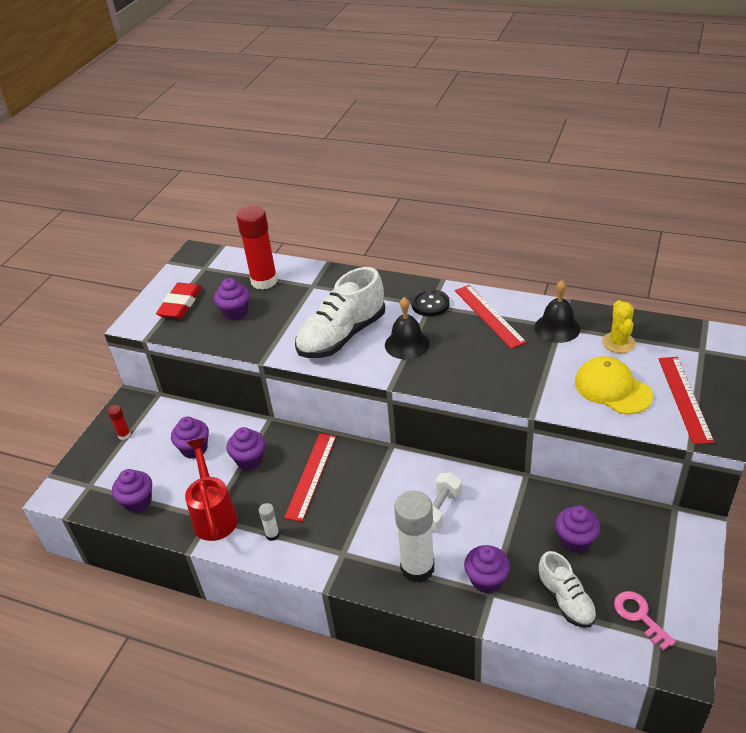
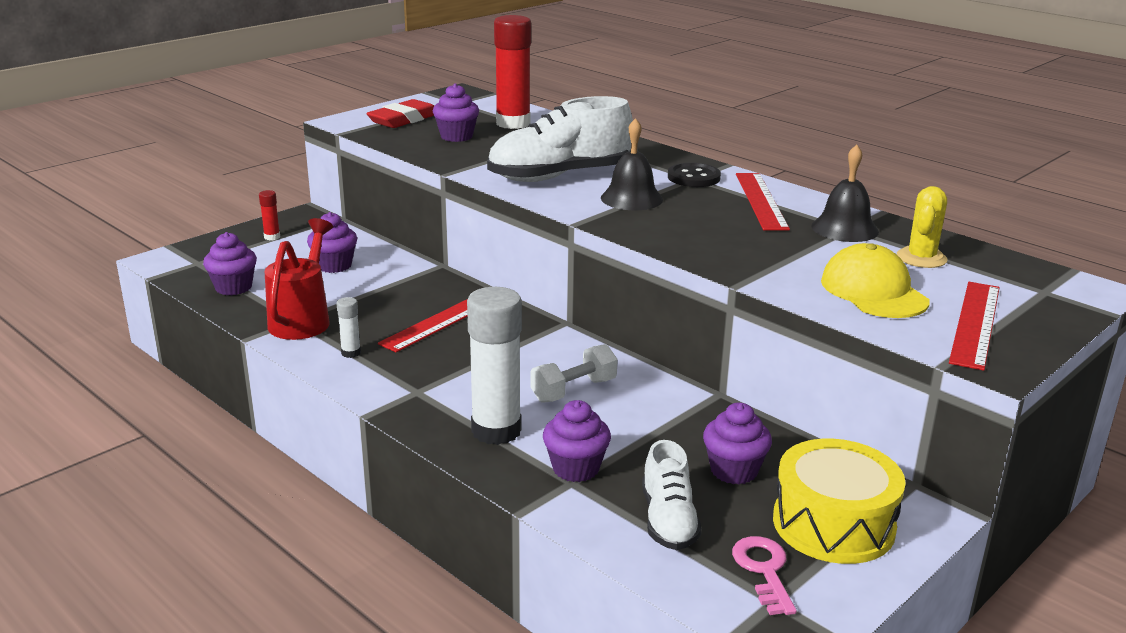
camera: 20 degrees right, 15 degrees down
(249, 460) = (386, 289): purple cupcake -> none
(653, 561) = (833, 524): none -> yellow drum

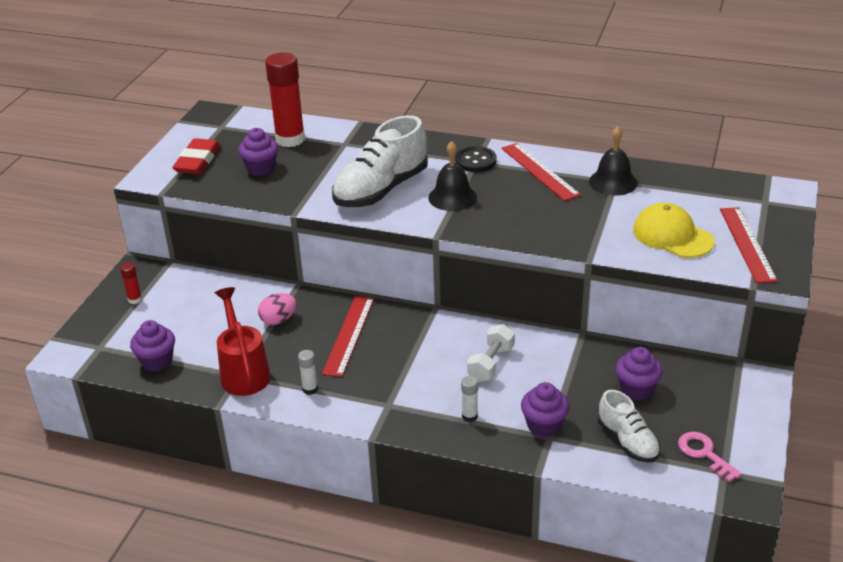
camera: 25 degrees left, 10 degrees up
(334, 265) = (216, 312): purple cupcake -> none
(386, 288) = (278, 320): none -> pink egg
(496, 431) = (469, 416): white glue stick -> white glue stick, size x0.44
(833, 524) = (718, 406): yellow drum -> none
(921, 258) = (678, 195): yellow cactus -> none

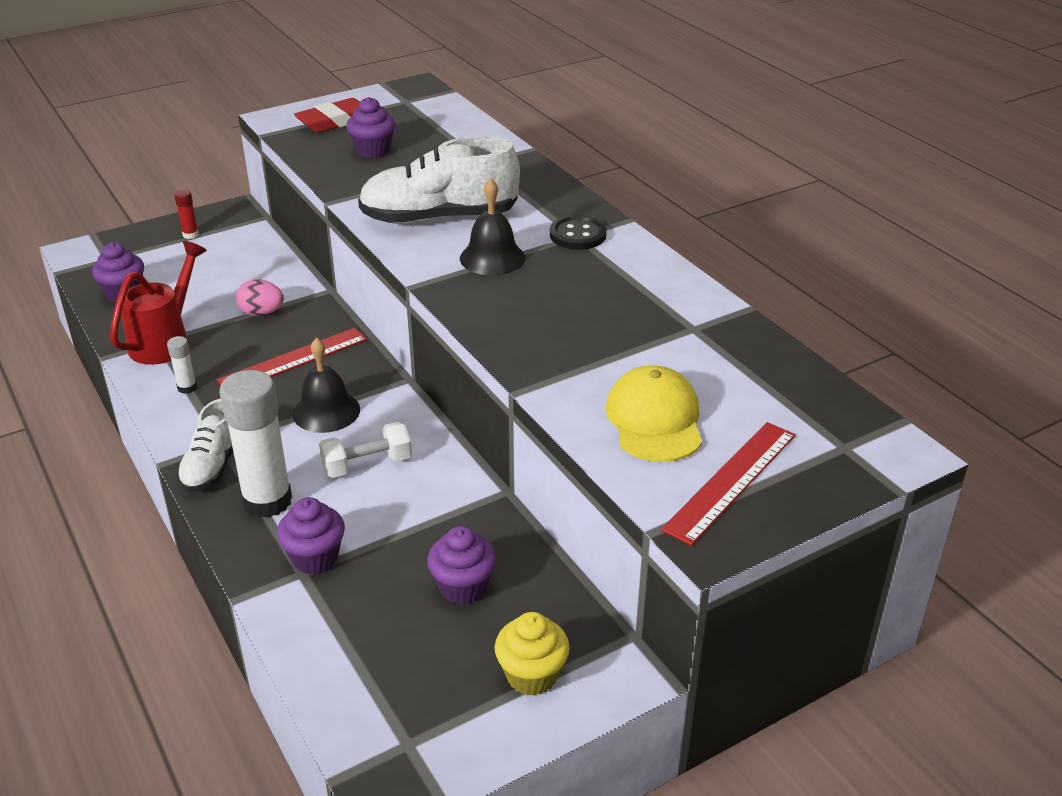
camera: 40 degrees right, 0 degrees up
(290, 139) = (442, 137): red glue stick -> none
(469, 416) = (267, 501): white glue stick -> white glue stick, size x2.28
(539, 171) = (626, 277): red ruler -> none
(613, 182) = (688, 328): black bell -> black bell (326, 411)
(627, 441) = (365, 634): white shoe -> white shoe (213, 466)
(704, 454) = (419, 707): pink key -> none
(727, 405) = (532, 675): none -> yellow cupcake

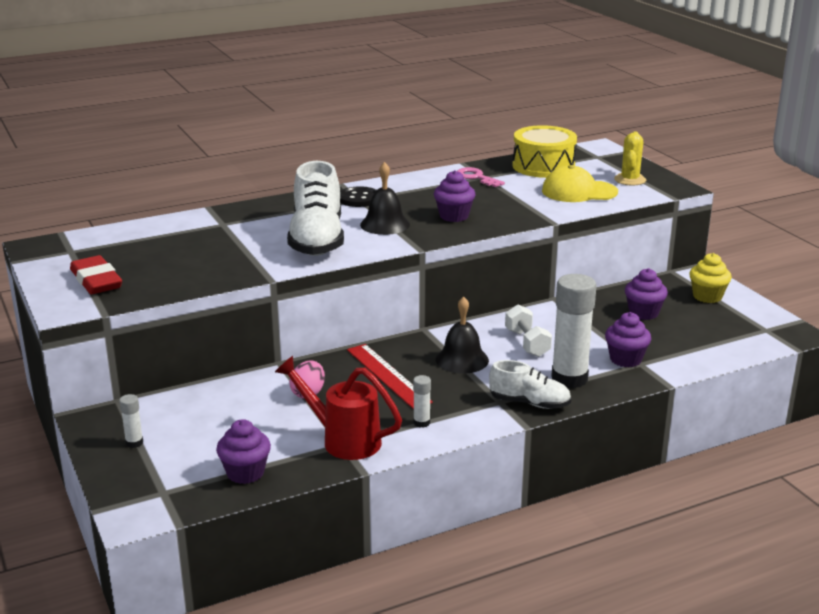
camera: 85 degrees left, 10 degrees down
(190, 235) = (134, 443): red glue stick -> white glue stick
(373, 150) = (175, 264): purple cupcake -> purple cupcake (454, 216)
(688, 321) = (476, 177): none -> pink key
(731, 481) = (630, 180): red ruler -> yellow cactus
(765, 385) = (543, 166): none -> yellow drum

